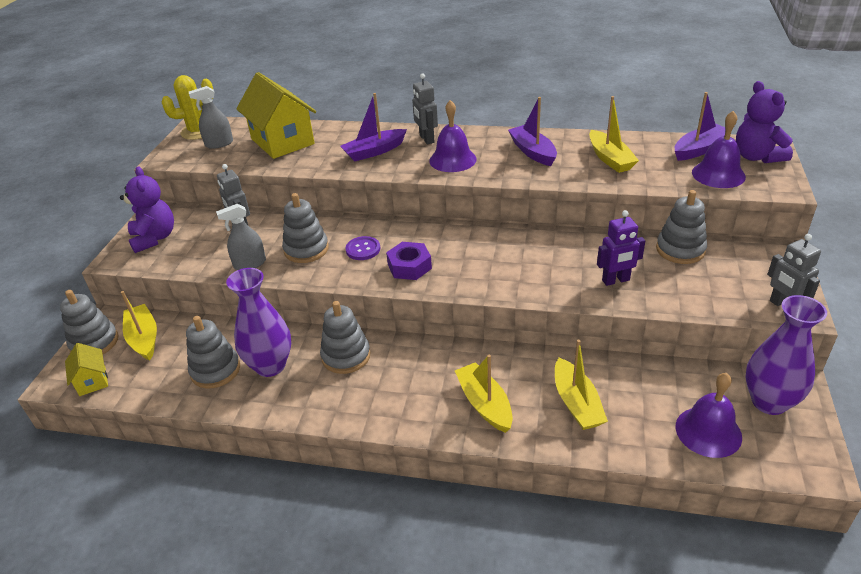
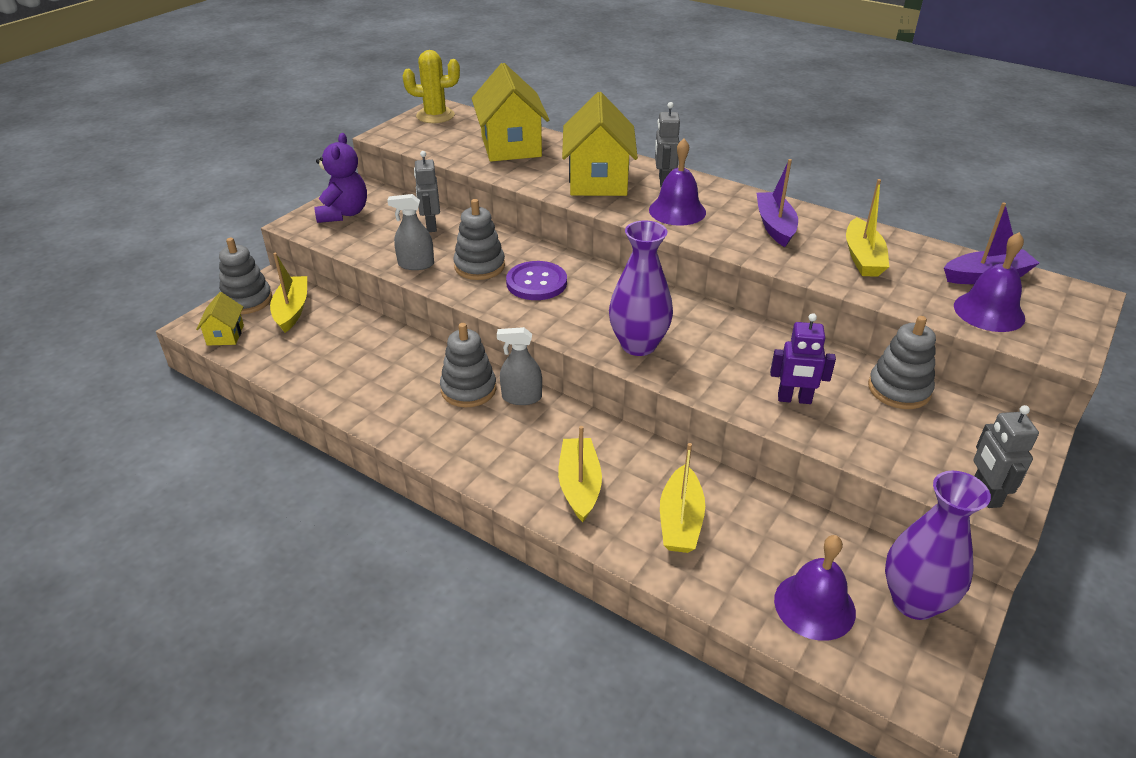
camera: 20 degrees right, 0 degrees up
(215, 370) = (337, 361): grey stacking toy -> none
(219, 144) = (447, 133): grey spray bottle -> grey spray bottle (521, 397)
(270, 366) = (390, 374): purple vase -> purple vase (638, 345)
(363, 249) = (536, 283): purple button -> purple button, size x1.52
(374, 151) = (598, 180): purple boat -> yellow house
(409, 266) = (573, 314): purple nut -> none
(757, 157) = (1058, 305): purple teddy bear -> none

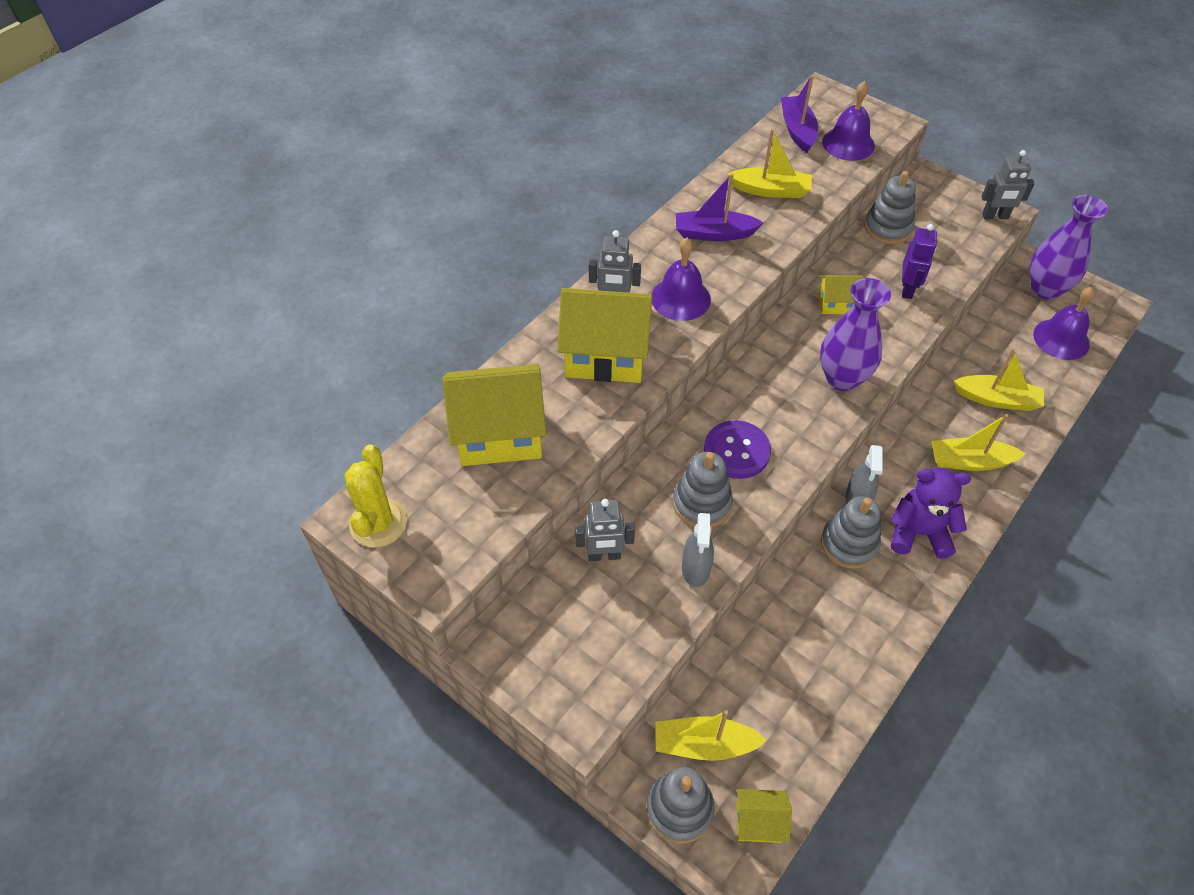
camera: 85 degrees left, 15 degrees up
(343, 213) = (560, 664): purple teddy bear -> purple teddy bear (918, 533)
(747, 345) = (836, 304): none -> yellow house

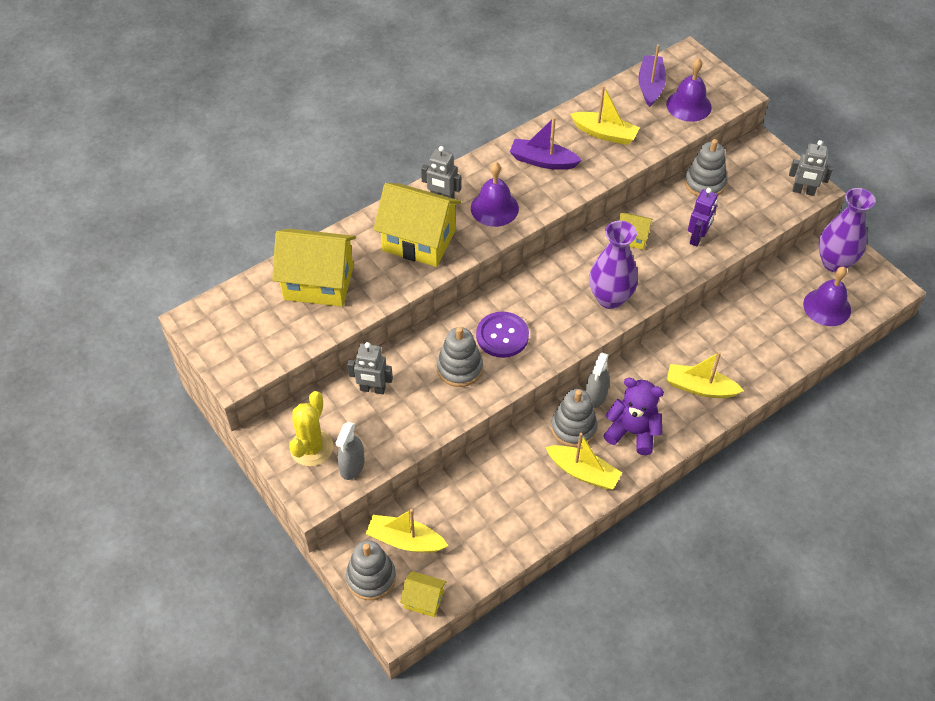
camera: 15 degrees right, 0 degrees up
(378, 523) = (212, 327): yellow cactus -> yellow cactus (311, 448)
(696, 568) = (436, 413): grey spray bottle -> grey spray bottle (352, 466)
(997, 399) = (746, 344): yellow boat -> yellow boat (583, 472)

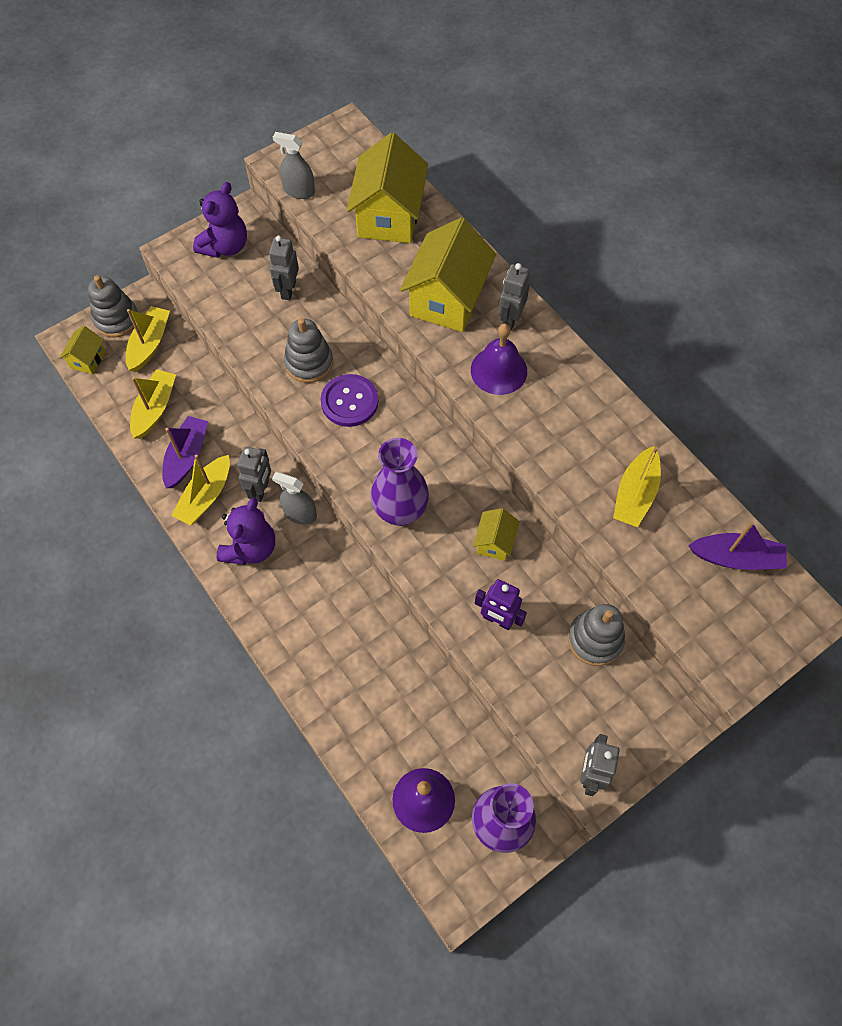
camera: 90 degrees right, 10 degrees up
(311, 448) = (225, 246): yellow cactus -> purple teddy bear
(352, 466) = (202, 278): grey spray bottle -> grey spray bottle (299, 191)
(542, 161) = (579, 422): purple boat -> purple boat (187, 456)
(573, 428) = (261, 490): grey stacking toy -> grey robot
(688, 105) = (703, 605): purple bell -> none
(700, 388) = (305, 625): yellow boat -> yellow boat (155, 409)

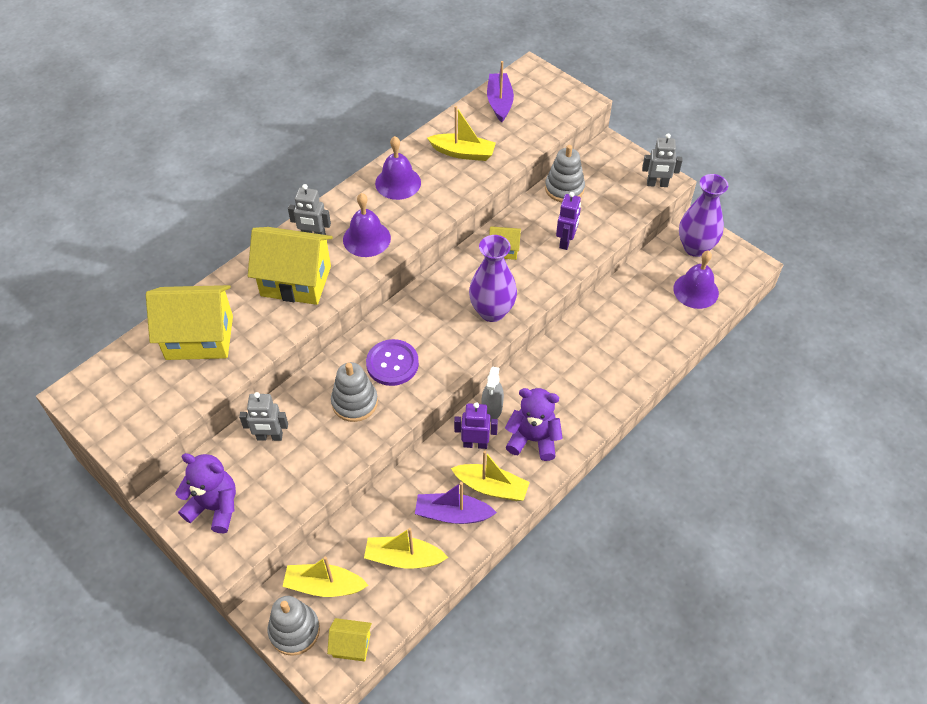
camera: 100 degrees left, 10 degrees down
(261, 490) = (475, 444): grey robot -> purple robot
(299, 191) = (166, 419): grey spray bottle -> none
(587, 413) = (398, 183): none -> purple bell

